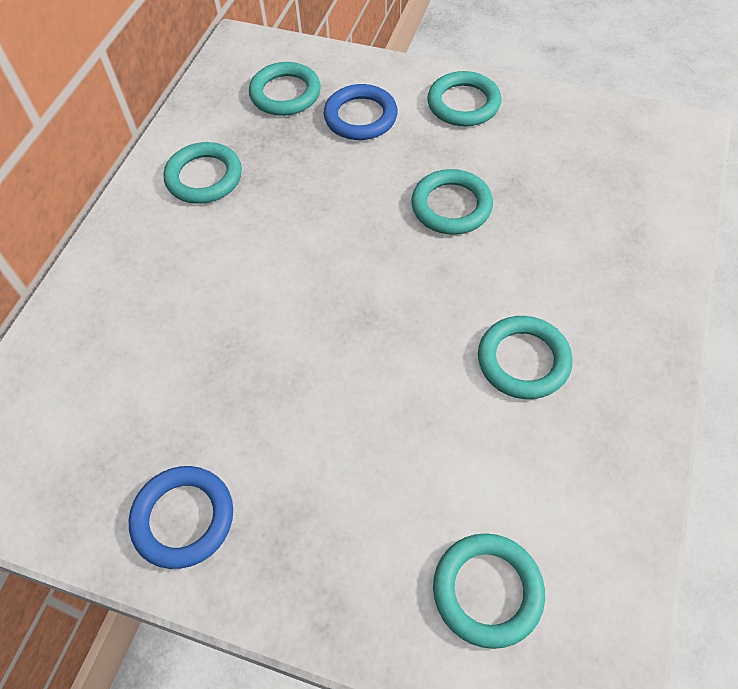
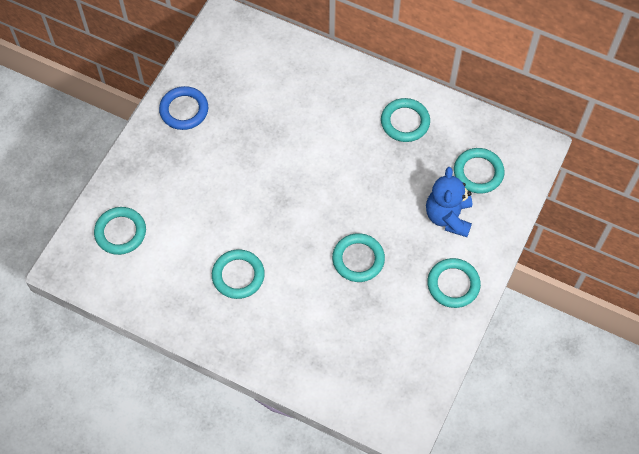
camera: 95 degrees right, 5 degrees up
(360, 117) = (448, 217): blue ring -> blue teddy bear

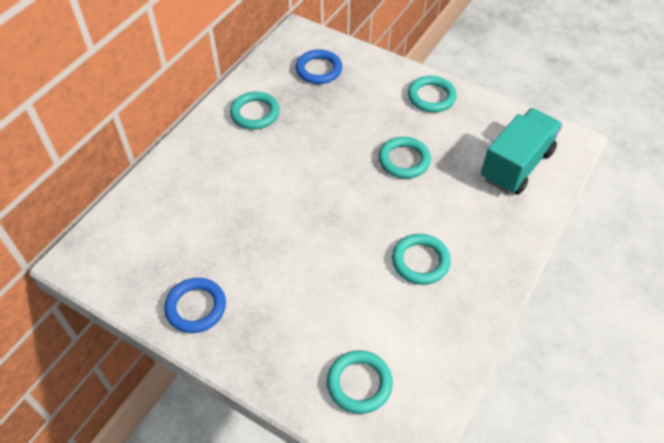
camera: 85 degrees left, 10 degrees down
(363, 366) = (516, 165): none -> turquoise truck
(448, 217) = (362, 93): blue teddy bear -> none
(478, 172) = (319, 70): turquoise ring -> blue ring

